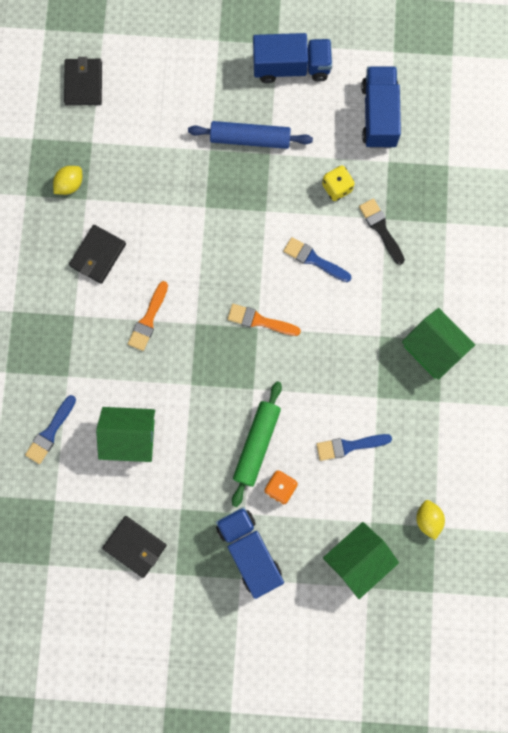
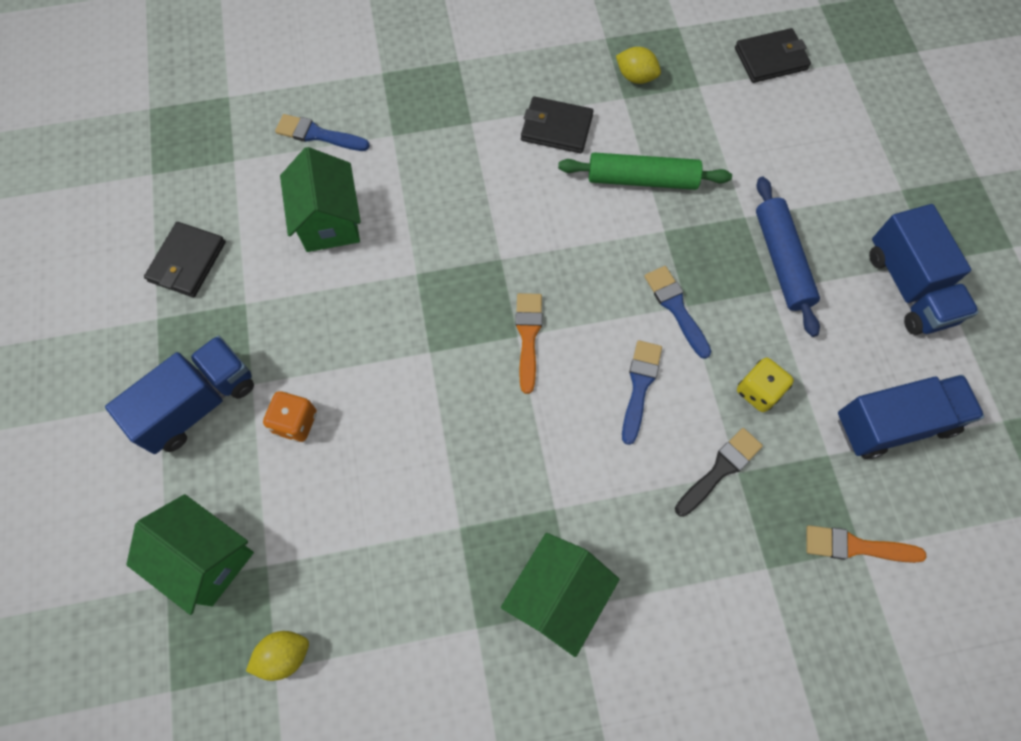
camera: 75 degrees right, 10 degrees down
(148, 319) = (490, 203): orange brush -> orange brush (856, 546)
(256, 444) = (352, 375): green rolling pin -> green rolling pin (642, 179)
(349, 446) = (376, 504): blue brush -> blue brush (676, 308)

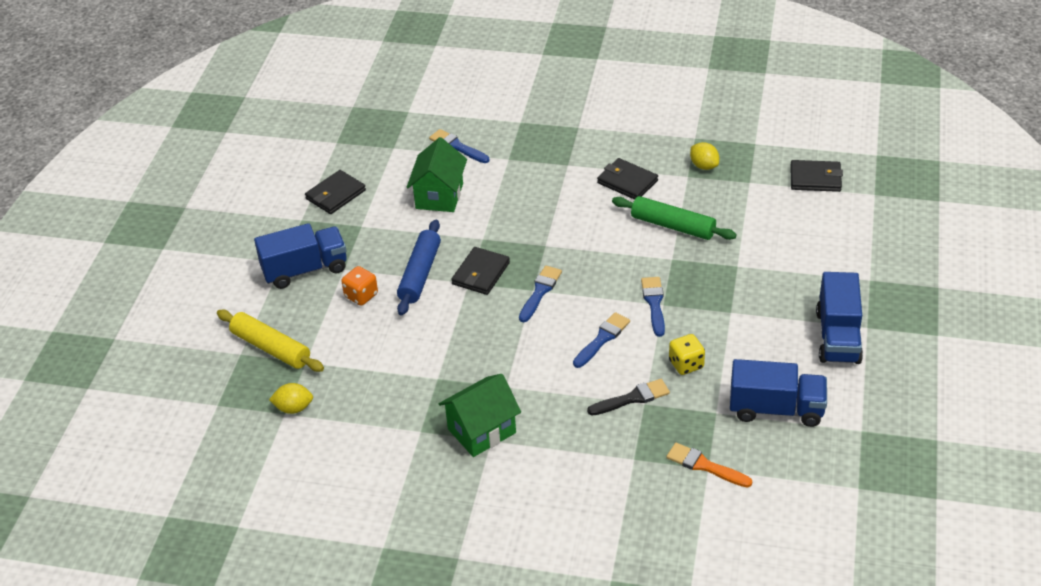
camera: 25 degrees right, 25 degrees down
(206, 559) = (271, 348): green house -> yellow rolling pin
(439, 331) = (481, 273): none -> black wallet
(528, 336) = (540, 292): orange brush -> blue brush
(781, 261) = (749, 297): blue rolling pin -> blue rolling pin (420, 274)

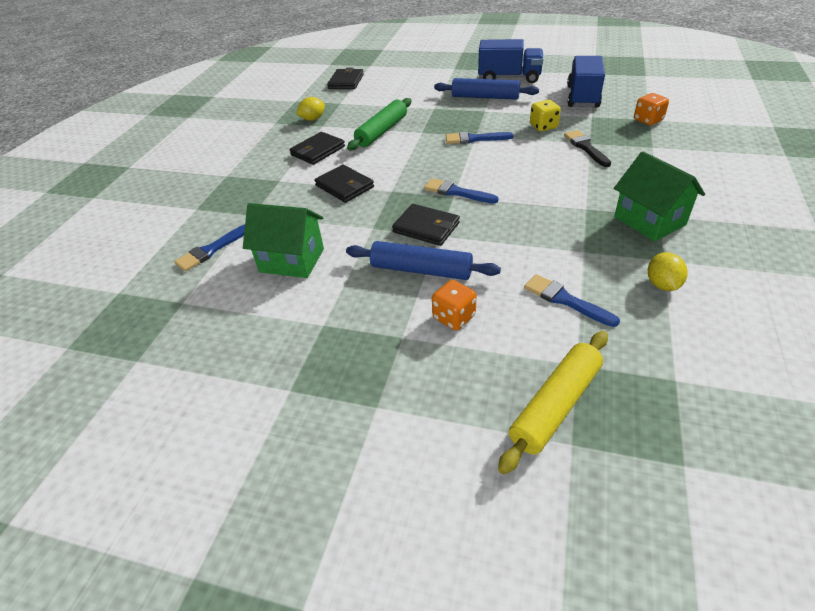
camera: 85 degrees left, 0 degrees up
(293, 408) = (663, 370): yellow lemon -> yellow lemon (662, 284)
(305, 270) = (398, 378): blue truck -> none
(335, 194) = (250, 354): black wallet -> black wallet (344, 186)
(602, 339) = (518, 161): blue brush -> blue brush (565, 300)
(705, 466) = (648, 120): orange brush -> orange dice
(771, 312) = (485, 97): none -> blue rolling pin

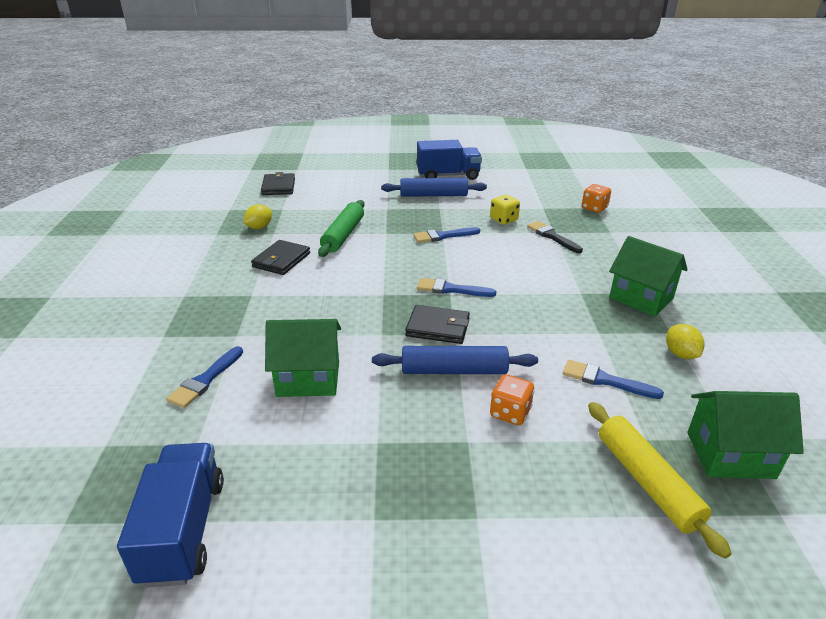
camera: 20 degrees left, 10 degrees down
(344, 186) = (330, 294): black wallet -> none
(555, 405) = (647, 482): yellow rolling pin -> yellow rolling pin turned 45 degrees counterclockwise
(582, 97) = (526, 190): blue truck -> blue truck (183, 530)
(660, 396) = (730, 455): none -> green house

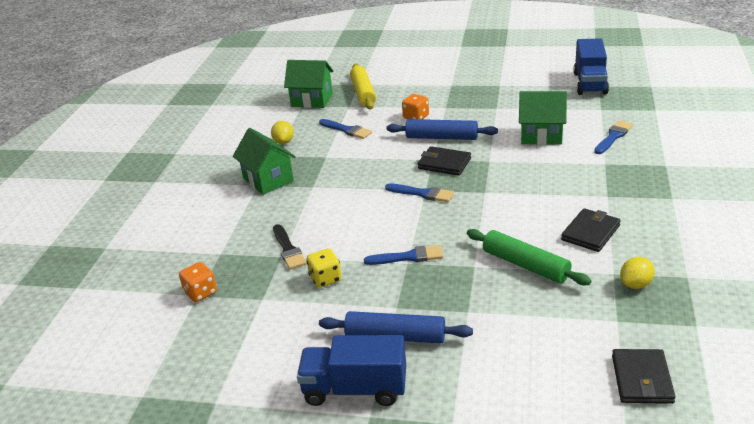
camera: 165 degrees left, 0 degrees up
(343, 235) = (525, 265): green rolling pin -> green rolling pin turned 75 degrees counterclockwise

